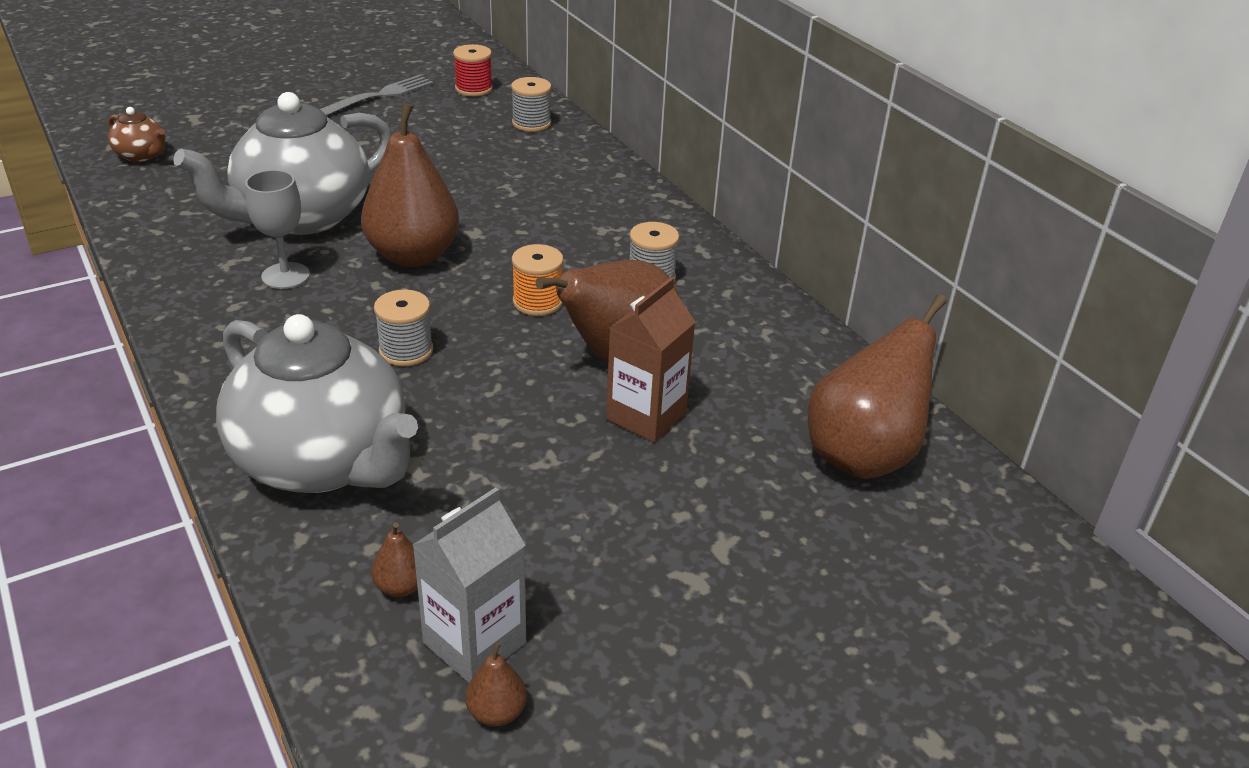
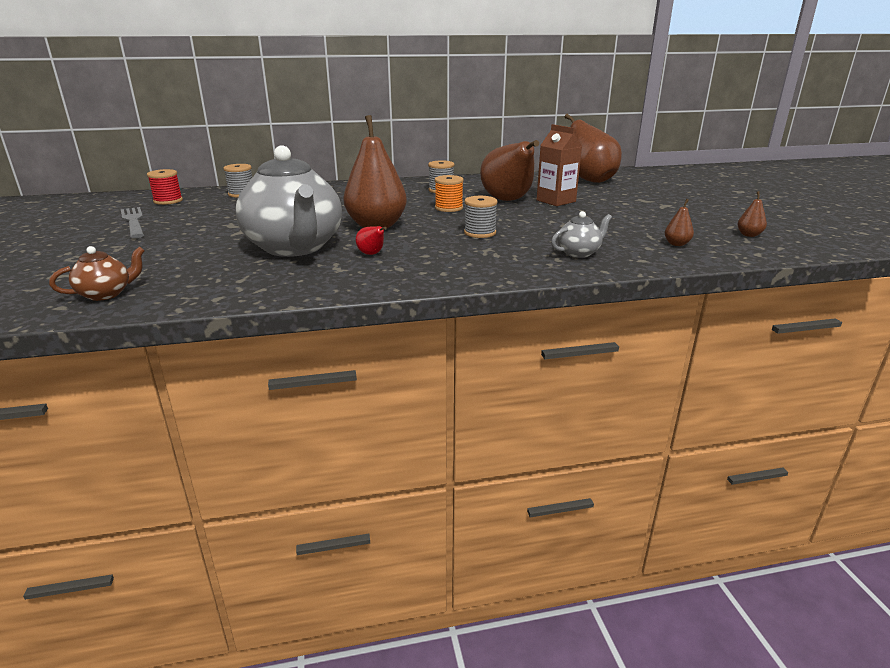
camera: 70 degrees left, 10 degrees down
(285, 276) = (372, 254): grey goblet -> red pear
(324, 462) = (579, 253): grey teapot -> grey teapot, size x0.43
(474, 643) = (710, 235): grey carton -> none

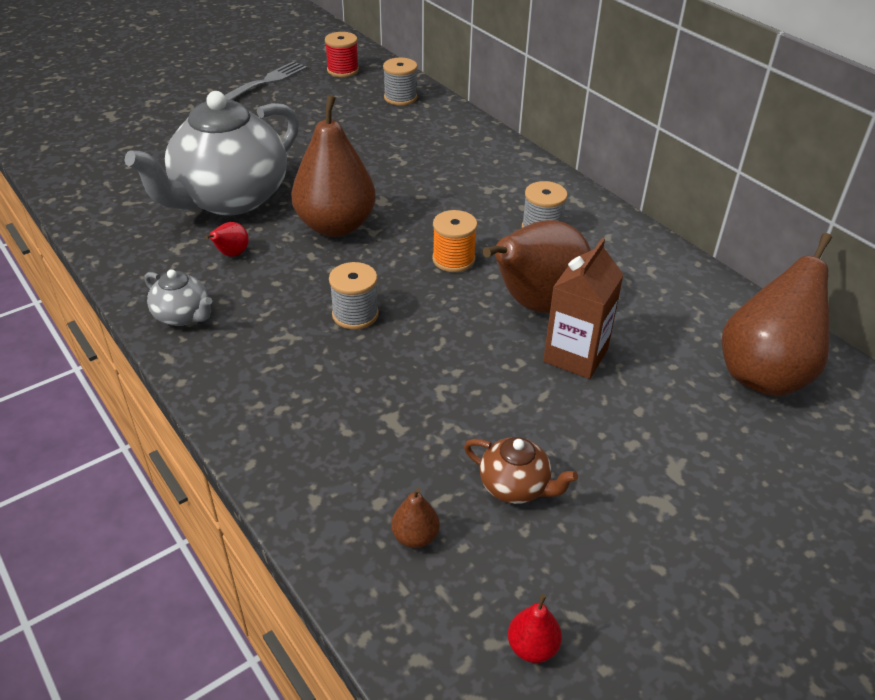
camera: 65 degrees right, 15 degrees up
(106, 294) = (74, 153): brown teapot -> brown teapot (515, 487)
(579, 253) = (314, 425): grey teapot -> grey teapot (183, 316)
(749, 235) = (532, 647): brown pear -> red pear

